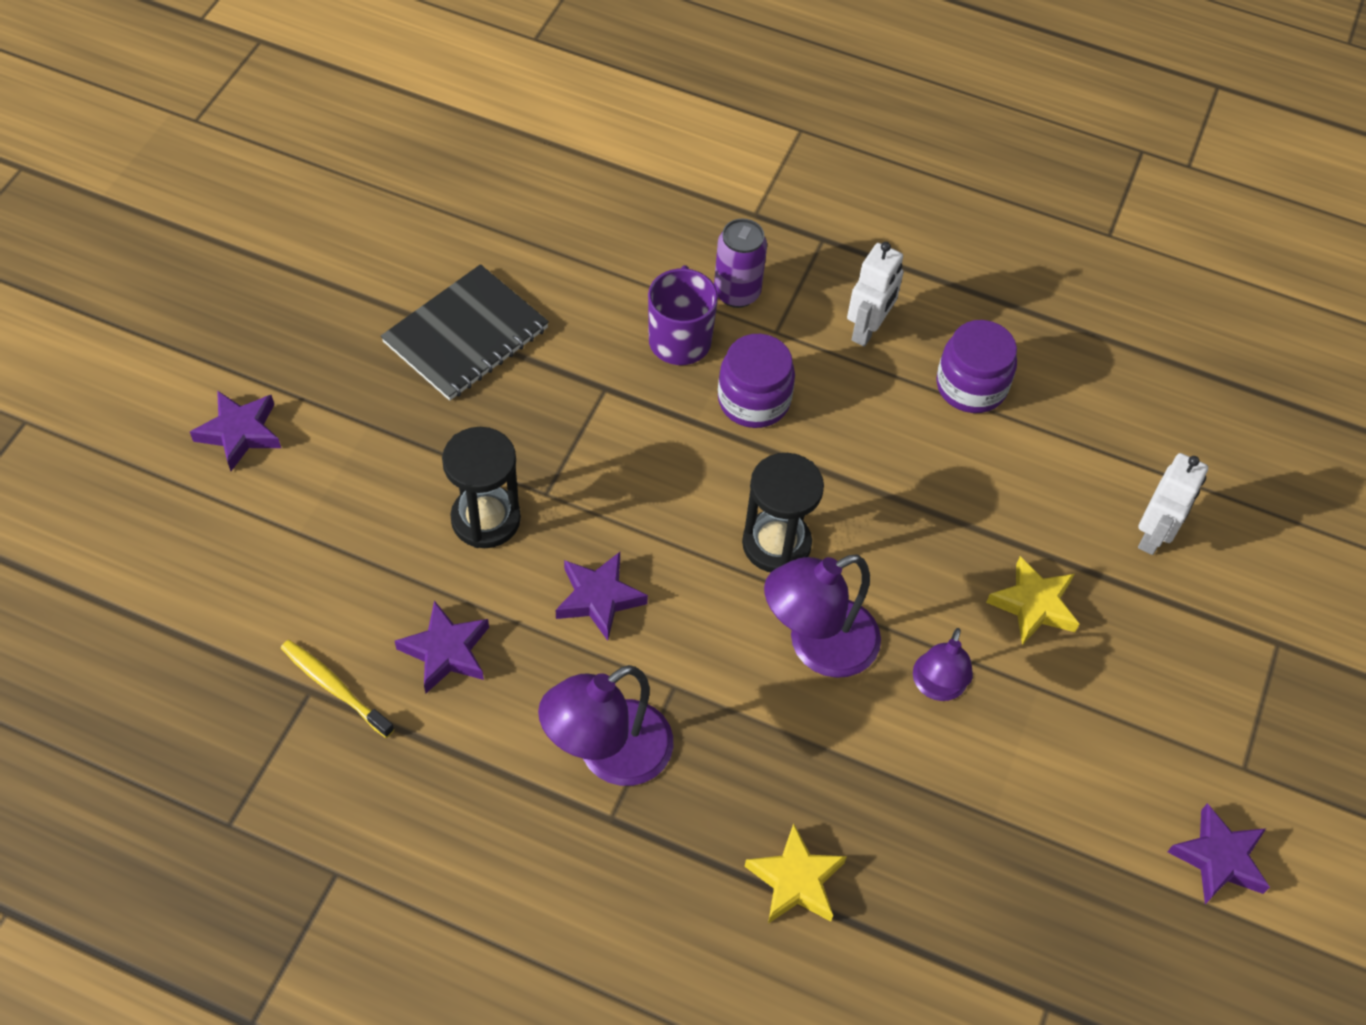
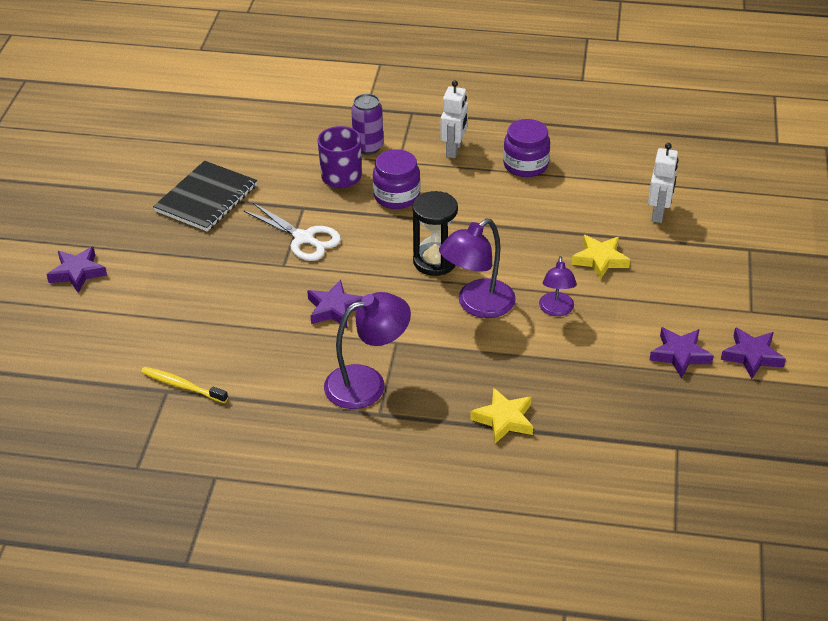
camera: 10 degrees left, 15 degrees down
(446, 651) = (247, 354): purple star -> purple star (680, 355)
(486, 519) = (250, 284): black hourglass -> none
(590, 449) = (304, 238): none -> white scissors
(609, 755) = (367, 383): purple lamp -> purple lamp turned 150 degrees counterclockwise

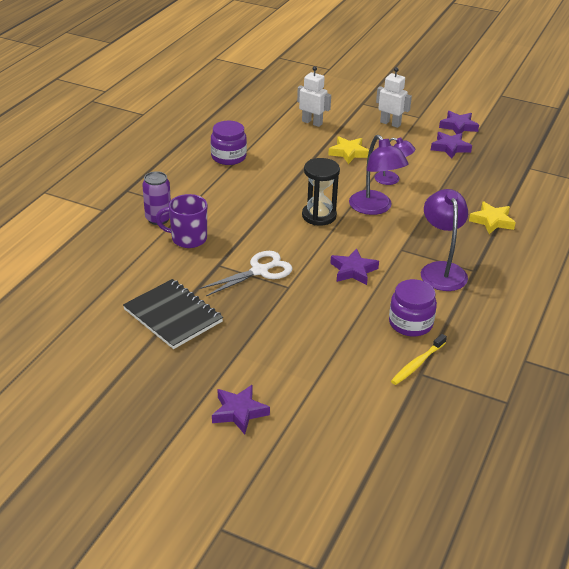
camera: 75 degrees left, 5 degrees down
(396, 196) = (231, 217): purple jar -> purple jar (410, 323)
(454, 150) = (190, 181): white robot -> white robot (390, 123)

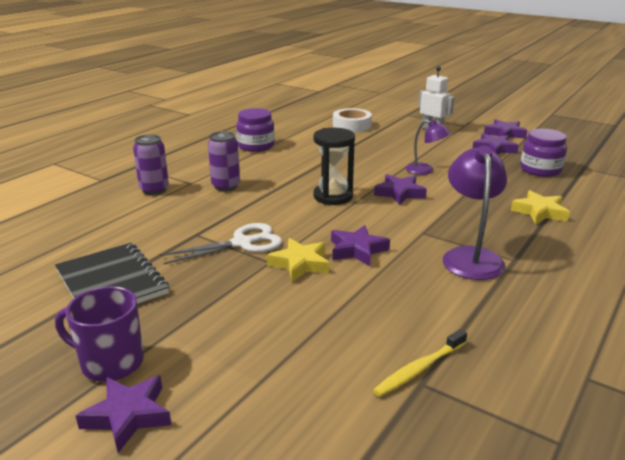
camera: 10 degrees right, 10 degrees down
(188, 238) = (176, 208): purple mug -> purple mug (110, 362)
(221, 210) = (226, 186): none -> purple can
(312, 122) = (352, 125): white robot -> white tape
(348, 153) = (382, 148): yellow star -> yellow star (300, 264)
(375, 208) = (399, 193): purple lamp -> purple star
(410, 323) = (419, 314): purple jar -> purple jar (540, 170)

